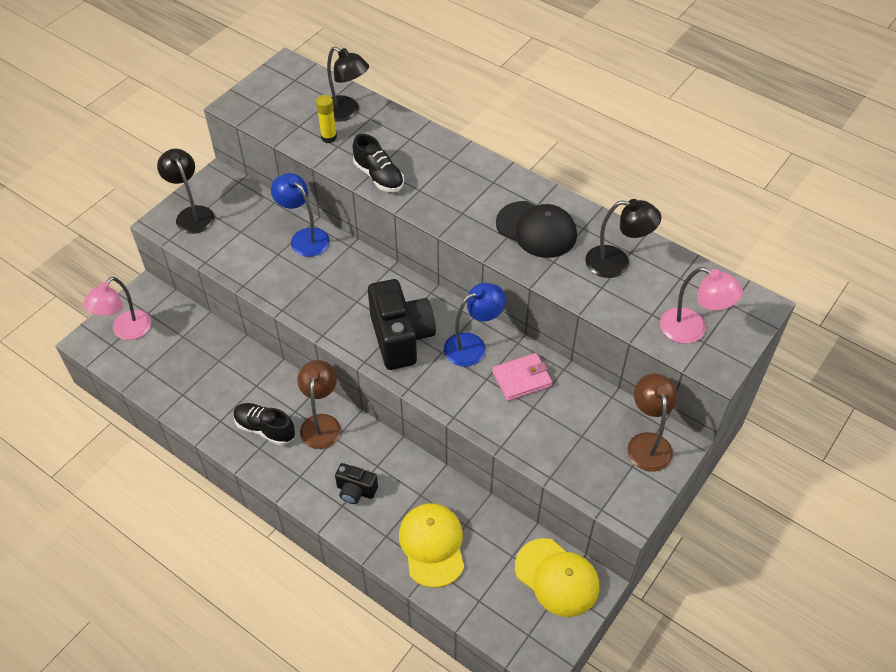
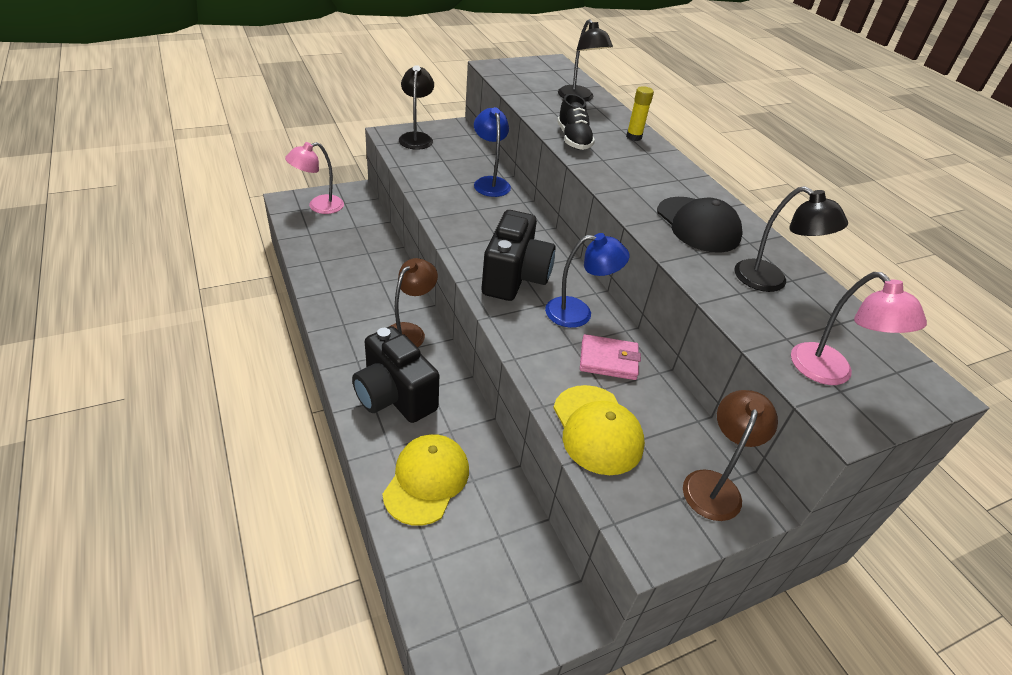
camera: 25 degrees right, 10 degrees down
(265, 429) = (360, 313): black shoe -> none
(329, 137) = (551, 105): yellow glue stick -> yellow glue stick (634, 137)
(355, 491) = (394, 396): black camera -> black camera, size x1.95
(557, 577) = (532, 586): yellow cap -> yellow cap (597, 429)

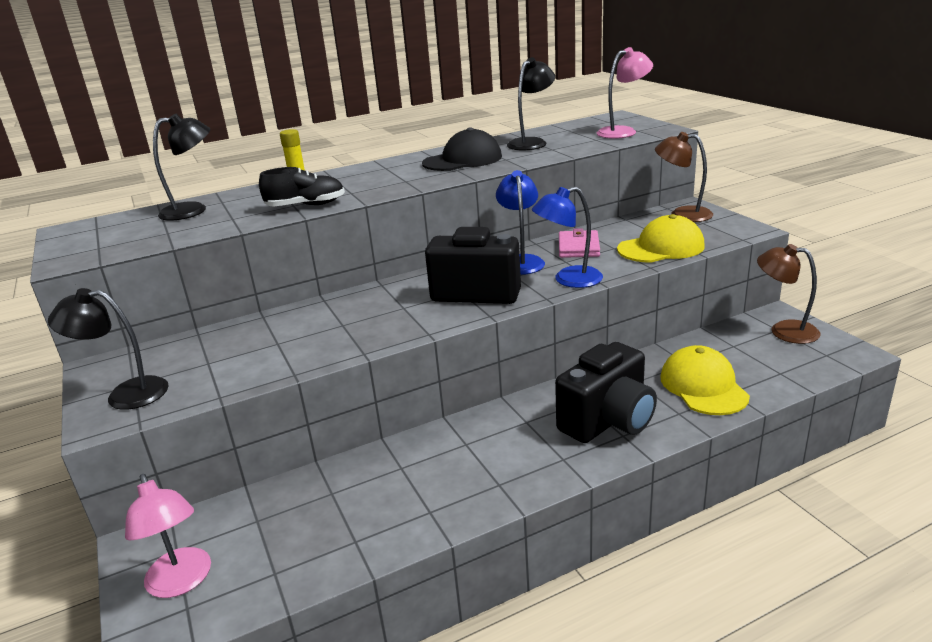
camera: 85 degrees left, 15 degrees down
(409, 332) = (499, 427): brown lamp -> brown lamp (784, 330)
(426, 480) = (703, 386): yellow cap -> yellow cap turned 60 degrees clockwise
(490, 182) = (276, 323): blue lamp -> blue lamp (568, 280)

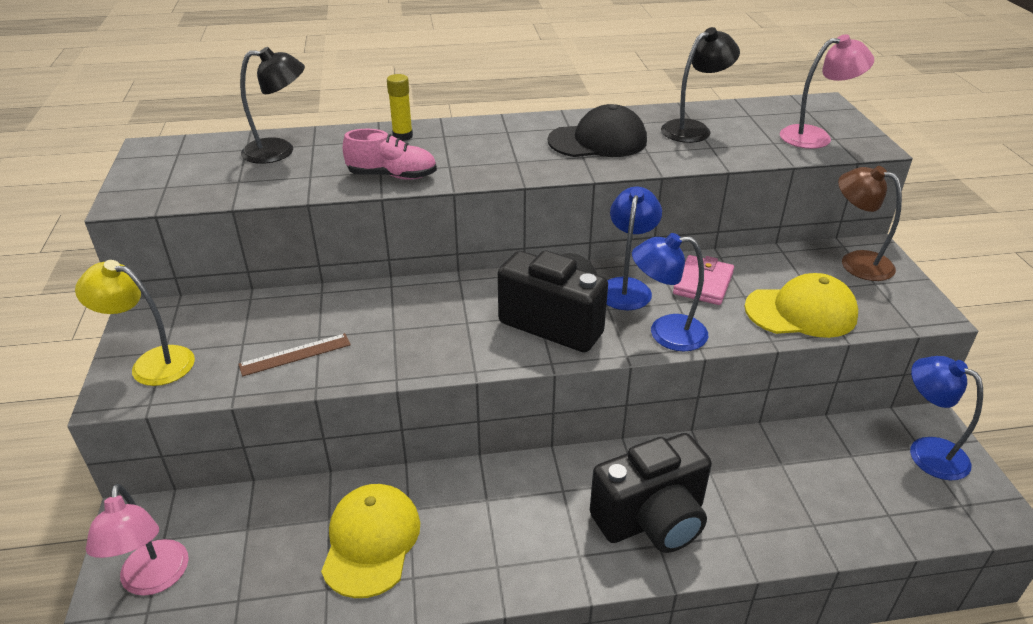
camera: 15 degrees right, 10 degrees up
(125, 394) = (152, 363): black lamp -> yellow lamp
(262, 359) = (295, 354): none -> brown ruler
(306, 205) = (392, 176): black shoe -> pink shoe
(703, 386) = (785, 505): yellow cap -> yellow cap (371, 541)
(784, 330) = (927, 451): brown lamp -> blue lamp

